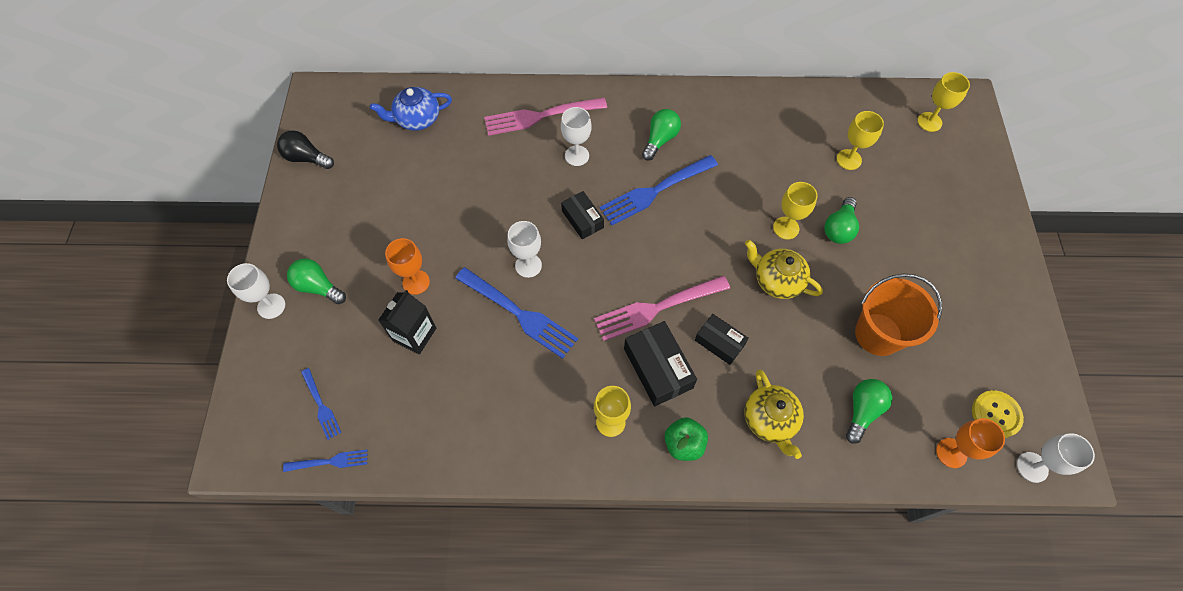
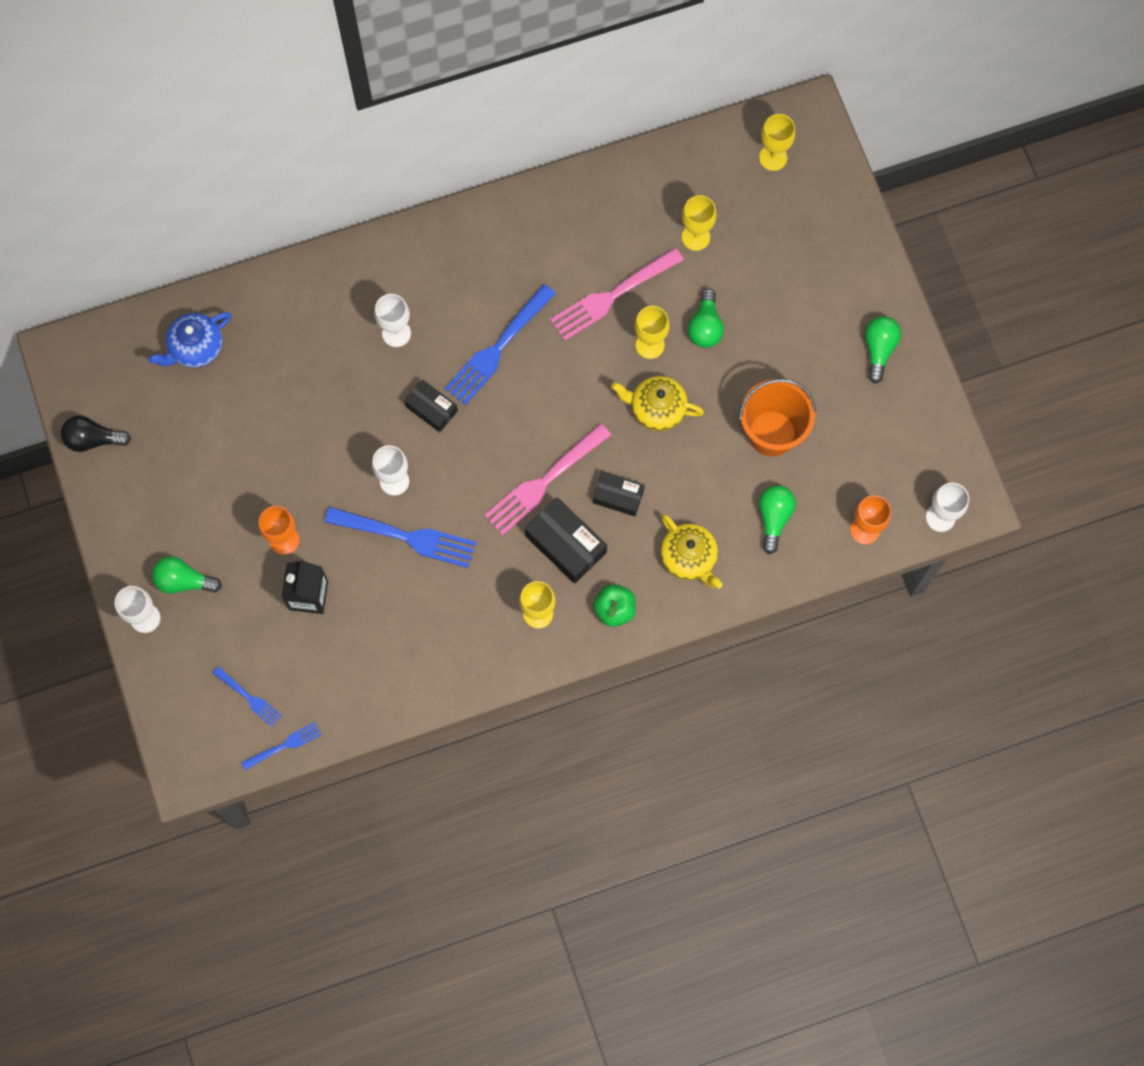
camera: 20 degrees left, 10 degrees up
(541, 116) = (336, 296): pink fork -> pink fork (613, 295)
(660, 140) = (482, 281): green light bulb -> green light bulb (879, 349)
(996, 414) = (899, 477): yellow button -> none

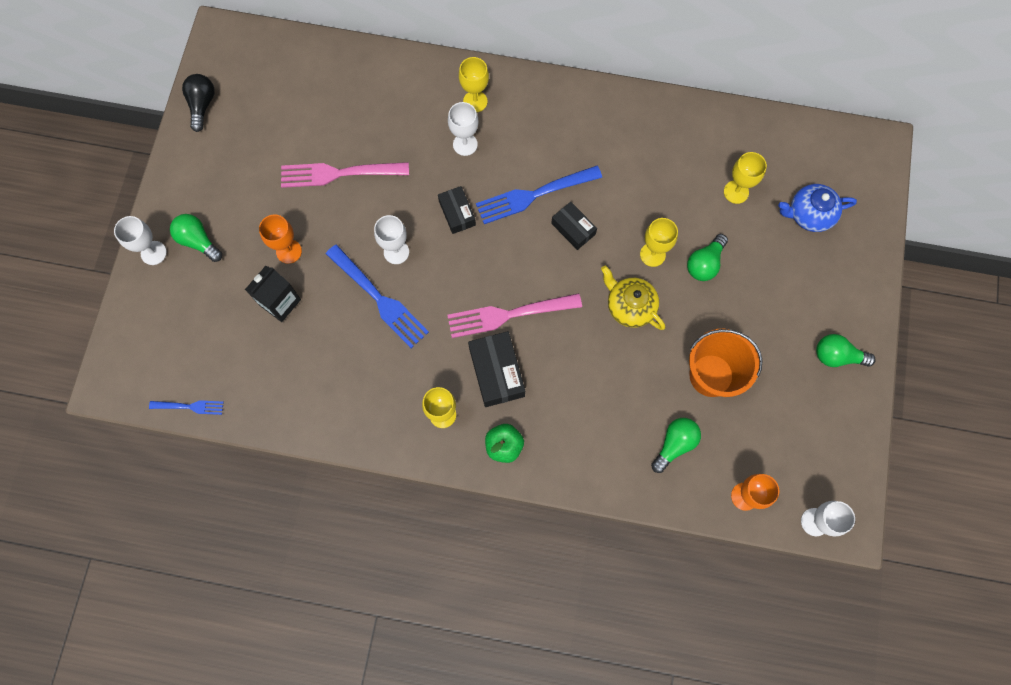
camera: 30 degrees right, 0 degrees up
(93, 439) = (202, 105): black light bulb -> black light bulb turned 60 degrees clockwise
(195, 348) = (315, 79): blue teapot -> blue teapot (809, 214)
(248, 697) = (187, 354): blue fork -> none
(613, 295) = (646, 202): pink fork -> pink fork (340, 173)
(618, 496) = (559, 357): black box -> black box (573, 229)
(689, 558) = (587, 438): yellow teapot -> none
(773, 158) = (831, 163): yellow goblet -> yellow goblet (475, 101)
(879, 349) = (837, 356): green light bulb -> green light bulb turned 120 degrees counterclockwise

